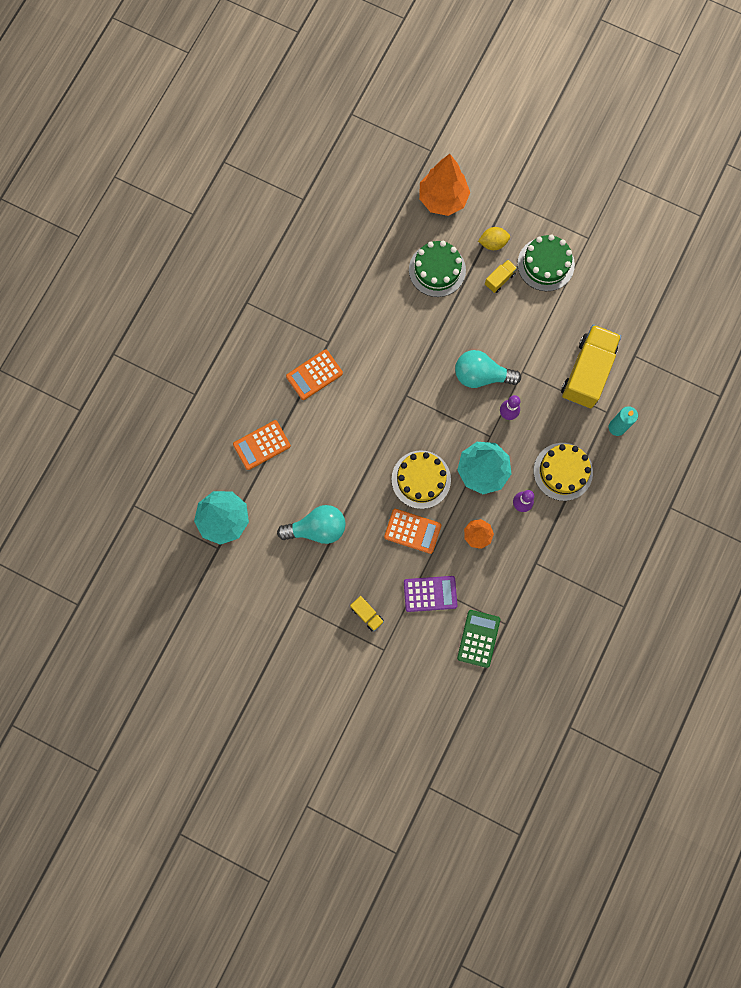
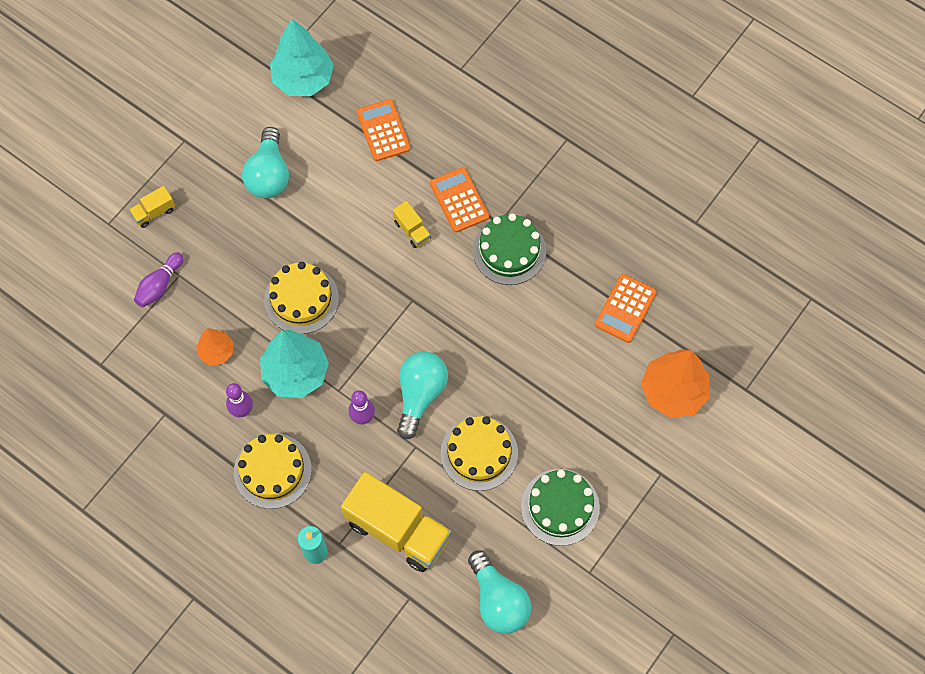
camera: 100 degrees right, 10 degrees down
(412, 531) = (240, 278): orange calculator -> orange calculator (625, 308)
(430, 593) = (160, 285): purple calculator -> purple bowling pin
(437, 270) = (574, 366): green cake -> green cake (509, 251)
(478, 638) = (92, 330): green calculator -> none
(493, 243) = (600, 444): yellow lemon -> none
(499, 279) = (548, 442): yellow truck -> yellow truck (412, 230)
(517, 326) = (479, 453): none -> yellow cake
(622, 295) = (498, 600): none -> turquoise light bulb

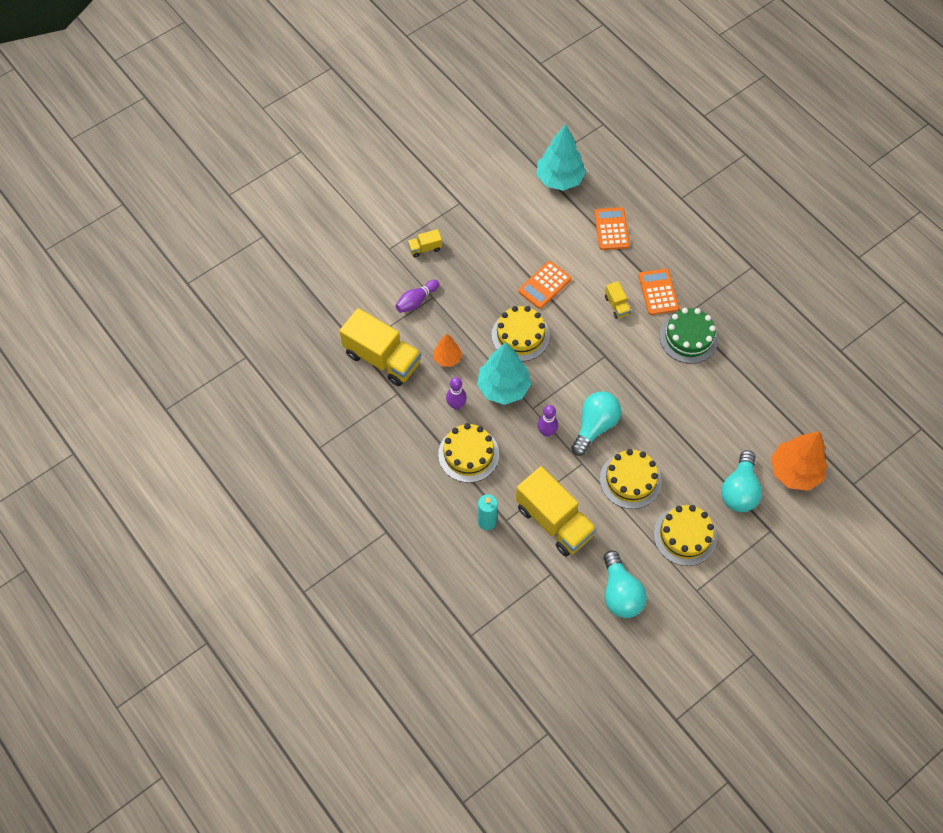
camera: 15 degrees right, 5 degrees down
(135, 372) = (382, 358): none -> yellow truck
(269, 175) = (517, 241): turquoise light bulb -> turquoise light bulb (739, 490)
(560, 507) = (685, 535): green cake -> yellow cake
(625, 308) = (770, 401): orange calculator -> orange calculator (544, 285)

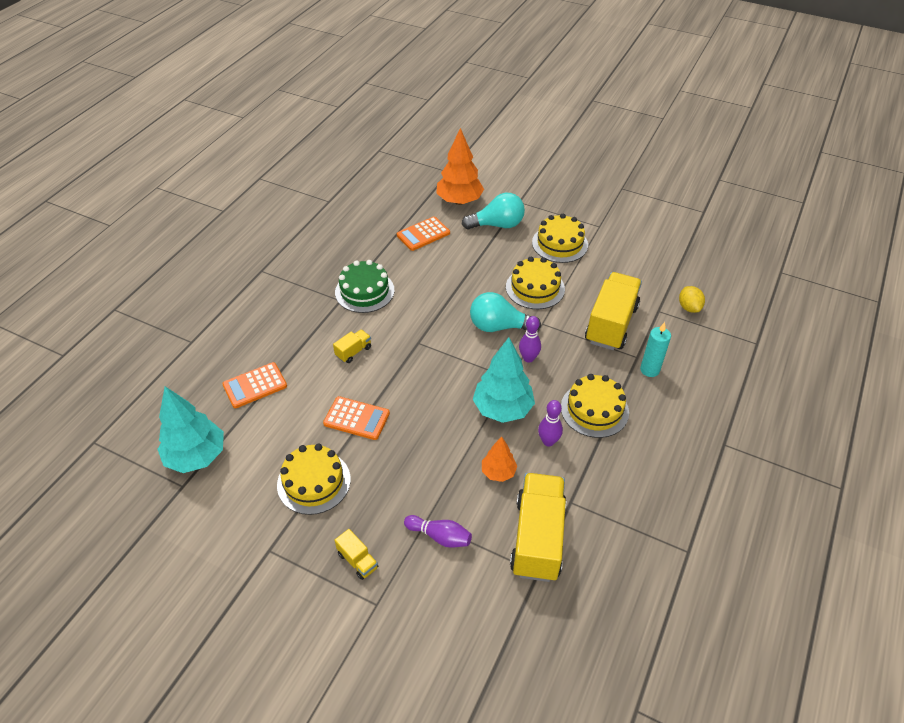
camera: 115 degrees left, 15 degrees down
(520, 335) = (432, 417): yellow cake -> yellow cake (314, 482)
(542, 604) = (689, 307): none -> yellow lemon
(620, 593) = (638, 265): turquoise light bulb -> none
(658, 292) = (322, 326): orange calculator -> orange calculator (423, 234)

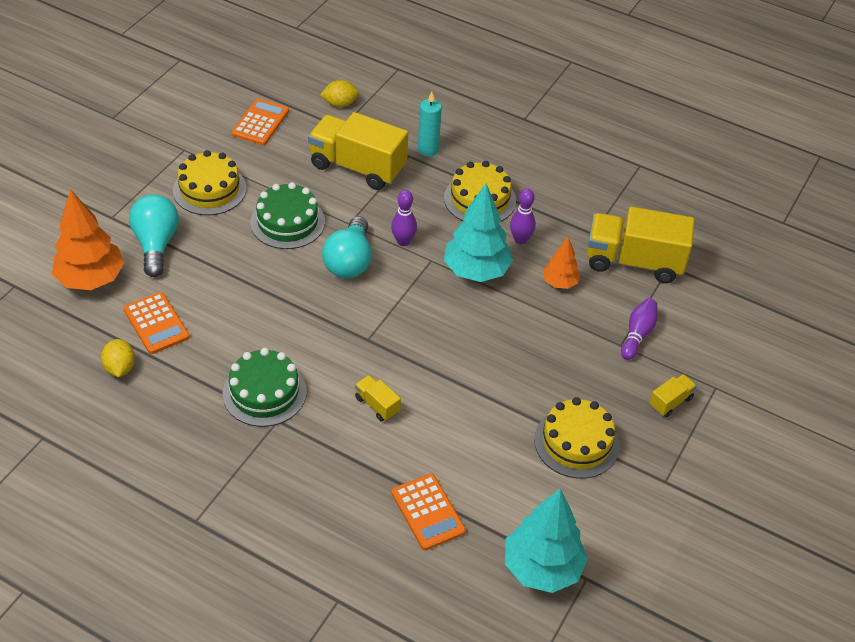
camera: 90 degrees left, 0 degrees up
(356, 418) = (486, 402): orange calculator -> orange calculator (260, 122)
(383, 223) = (120, 368): none -> yellow lemon
(535, 288) = (287, 222): yellow cake -> green cake

